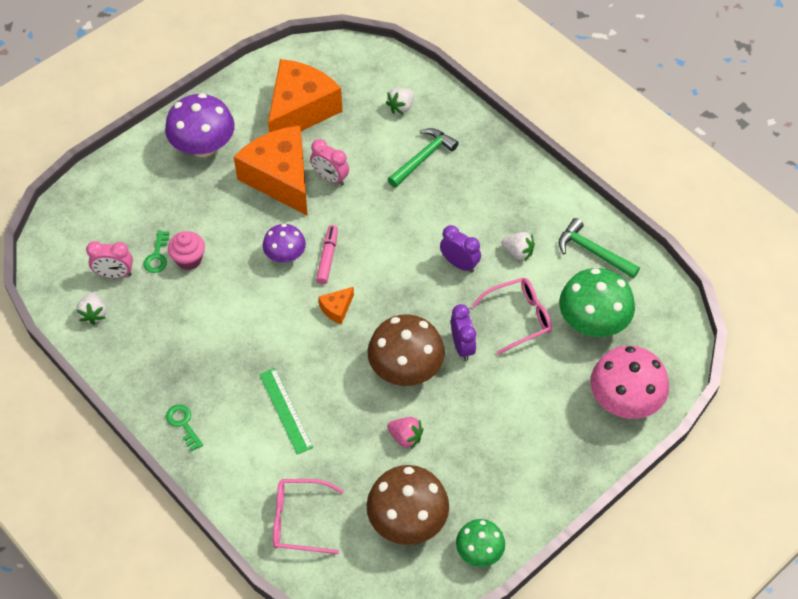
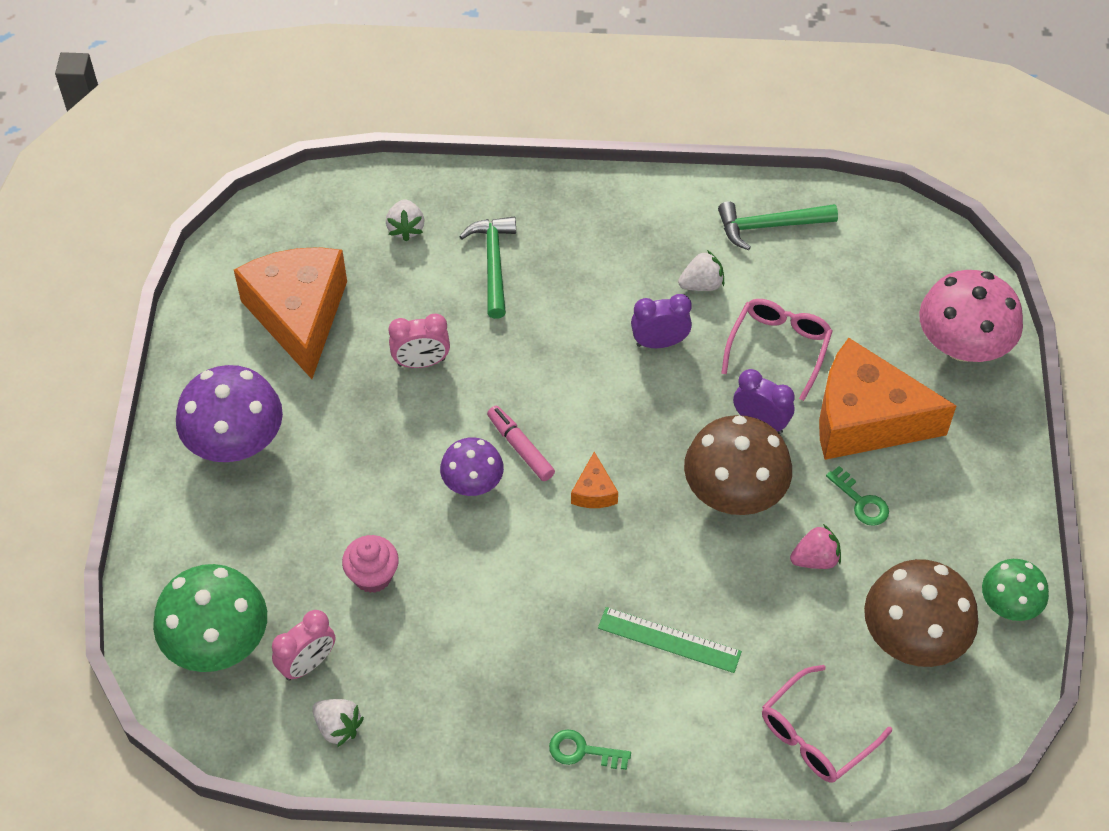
camera: 45 degrees left, 0 degrees up
(157, 256) = (332, 602): green key -> green key (861, 501)
(280, 178) = (366, 406): orange cheese -> orange cheese (865, 419)
(593, 322) = (849, 294): green mushroom -> green mushroom (217, 642)

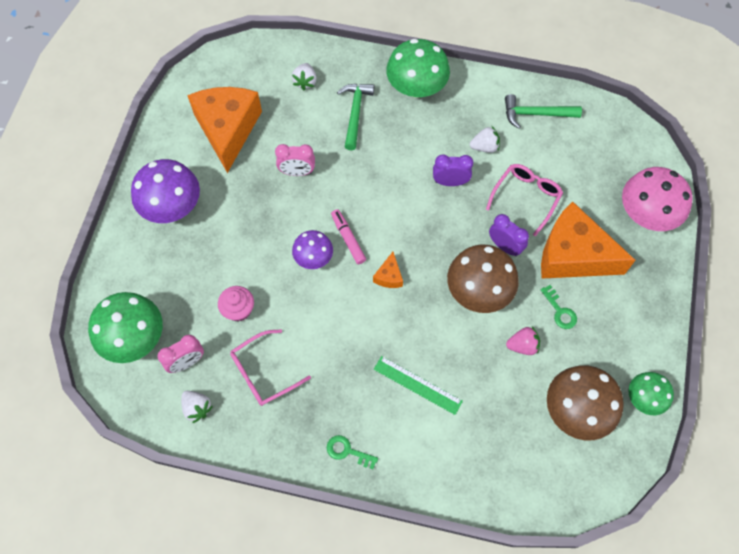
camera: 10 degrees right, 10 degrees up
(580, 212) = (416, 87): none -> green mushroom
(816, 735) = (500, 467): pink glasses -> pink glasses (263, 373)

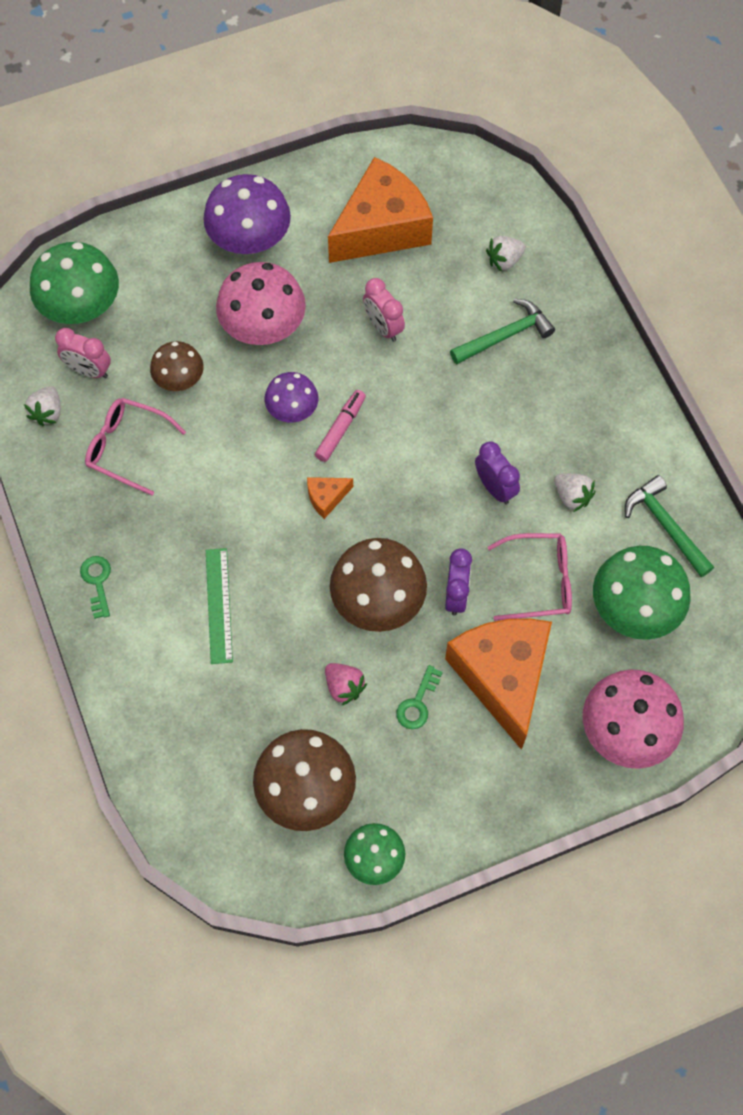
camera: 55 degrees right, 0 degrees up
(239, 310) = (179, 379): pink cupcake -> brown mushroom
(241, 238) = (263, 327): none -> pink mushroom
(416, 87) = (593, 376): green mushroom -> green mushroom (634, 608)

